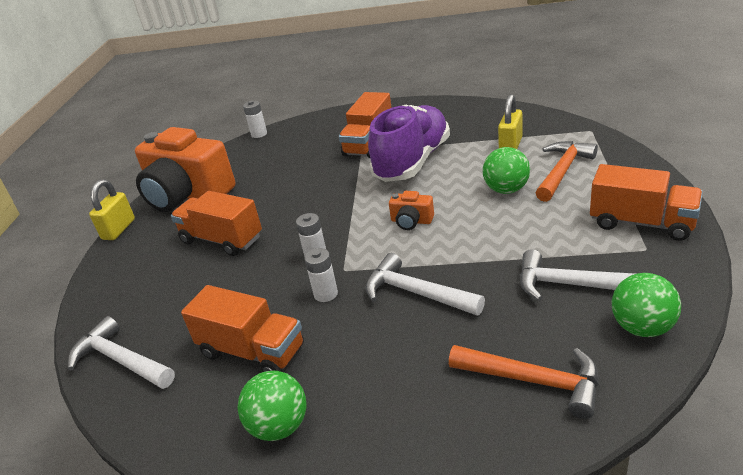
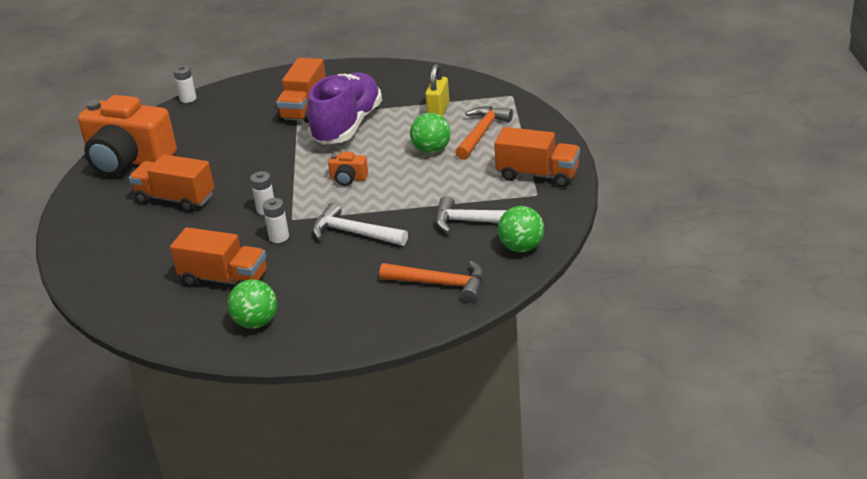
camera: 10 degrees left, 0 degrees up
(119, 229) = (68, 193): yellow padlock -> none
(120, 360) = (113, 292): white hammer -> none

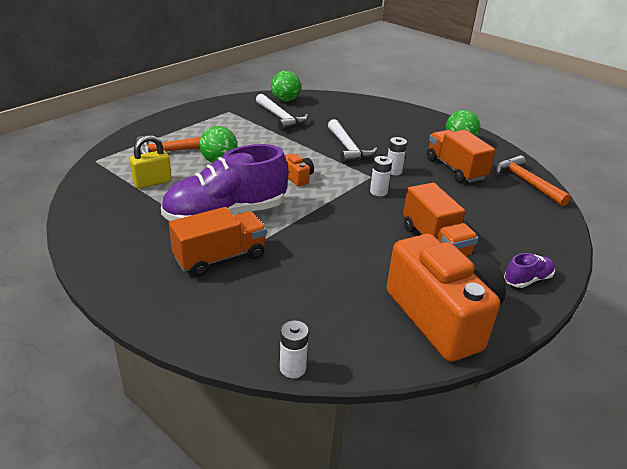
camera: 140 degrees left, 0 degrees up
(84, 214) = (527, 279): none -> purple shoe
(441, 284) = (346, 109): orange hammer -> orange hammer (526, 182)
(537, 175) = (206, 117): orange truck -> none

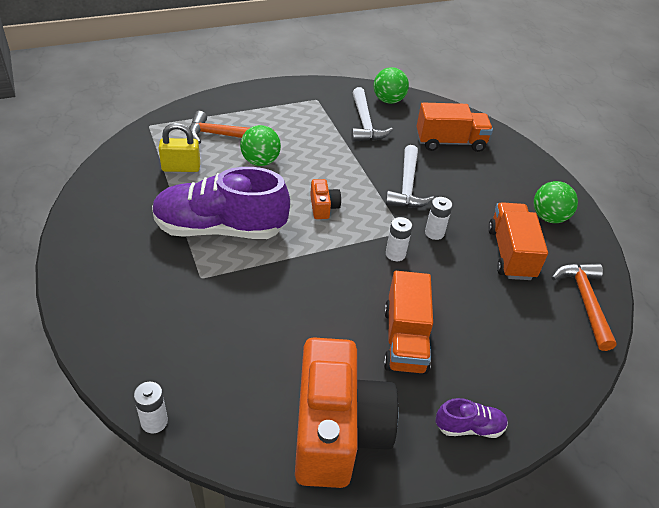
camera: 25 degrees right, 10 degrees up
(220, 257) = (179, 276): orange truck -> orange truck (450, 142)

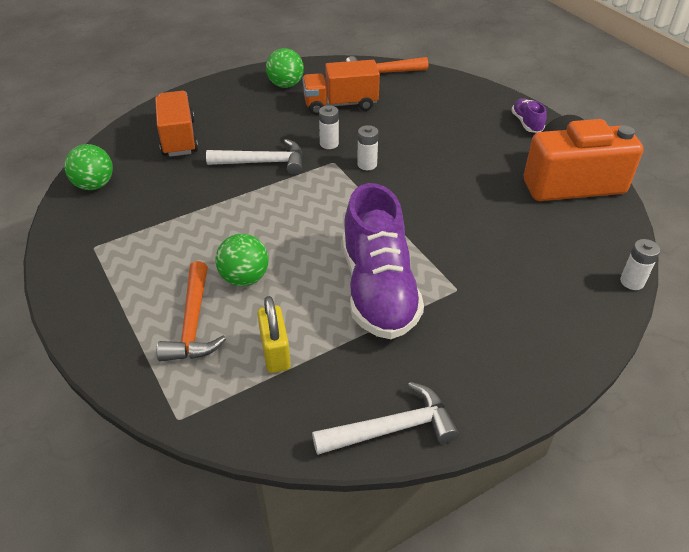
camera: 95 degrees left, 0 degrees up
(323, 207) = (315, 216): orange camera -> none
(365, 123) = (149, 200): white hammer -> white hammer (392, 428)
(405, 339) = (465, 154): orange truck -> none

